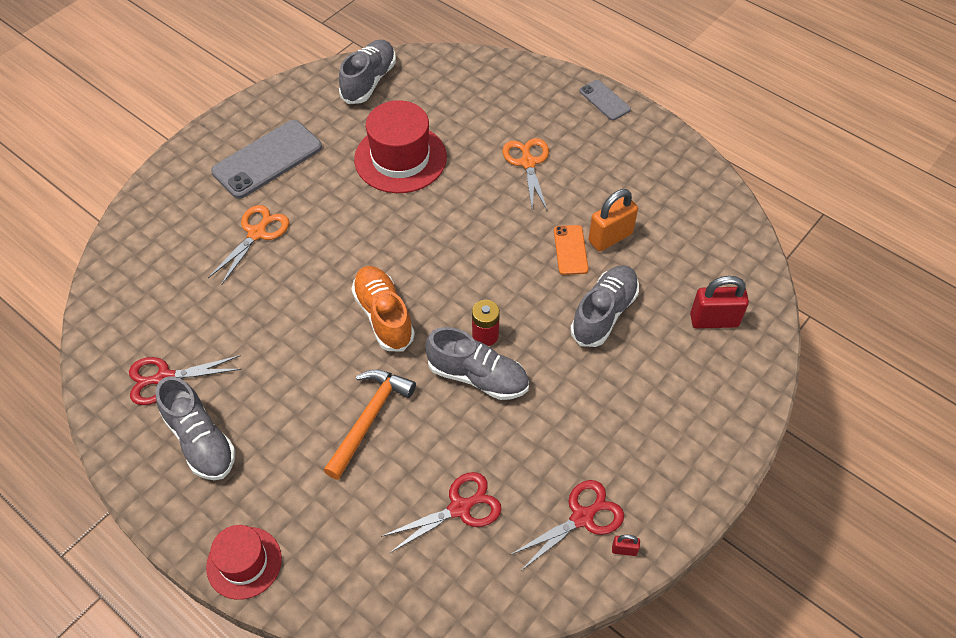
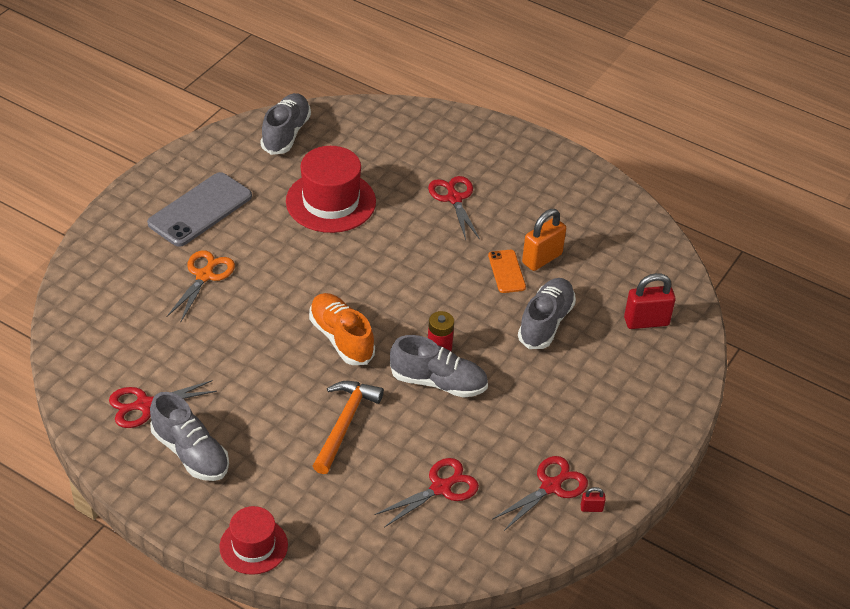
camera: 10 degrees left, 10 degrees down
(528, 163) = (454, 198): orange scissors -> red scissors
(604, 100) = (518, 139): grey phone -> none

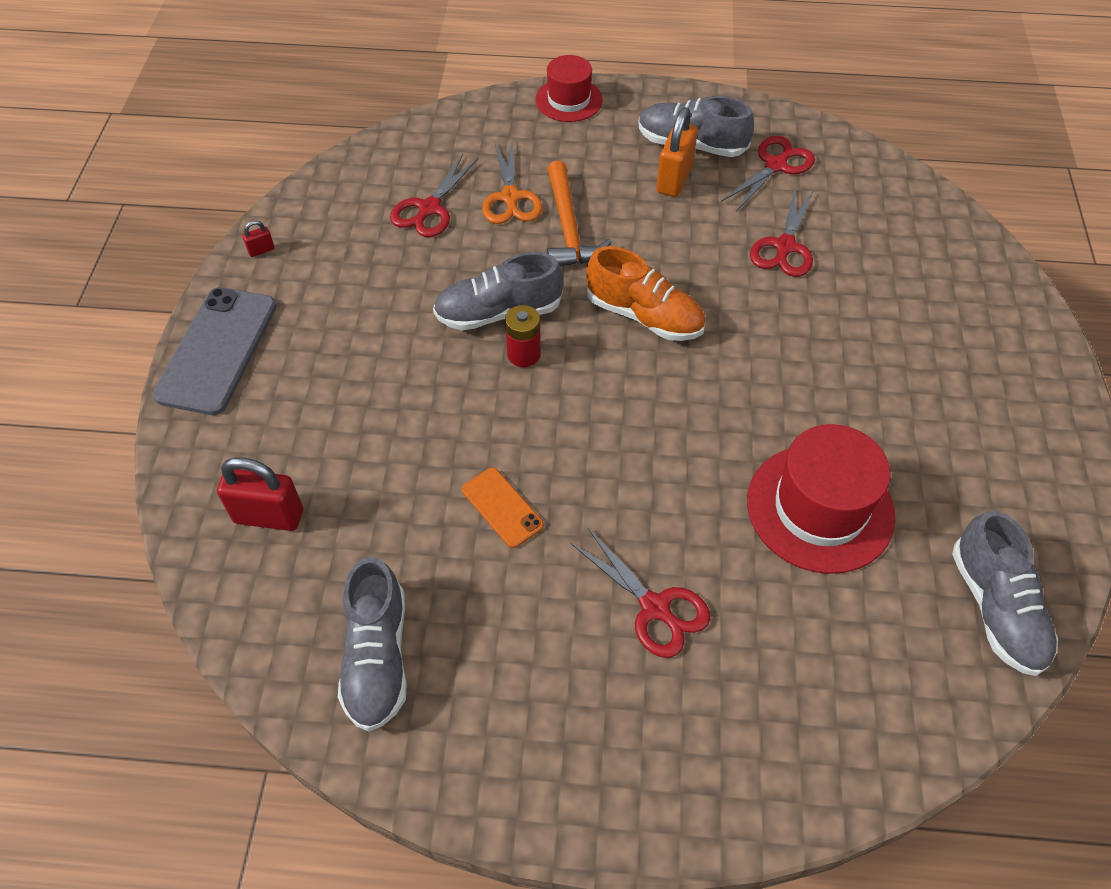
camera: 155 degrees right, 10 degrees up
(200, 210) = (963, 408): grey phone -> grey phone (217, 350)
(204, 276) = (863, 321): orange scissors -> orange scissors (510, 197)
(542, 258) = (463, 556): orange padlock -> orange padlock (674, 179)
(545, 323) = (409, 450): grey shoe -> grey shoe (377, 657)
(551, 486) = (314, 254): red scissors -> red scissors (784, 246)
(646, 322) = (269, 516): red padlock -> red padlock turned 45 degrees clockwise

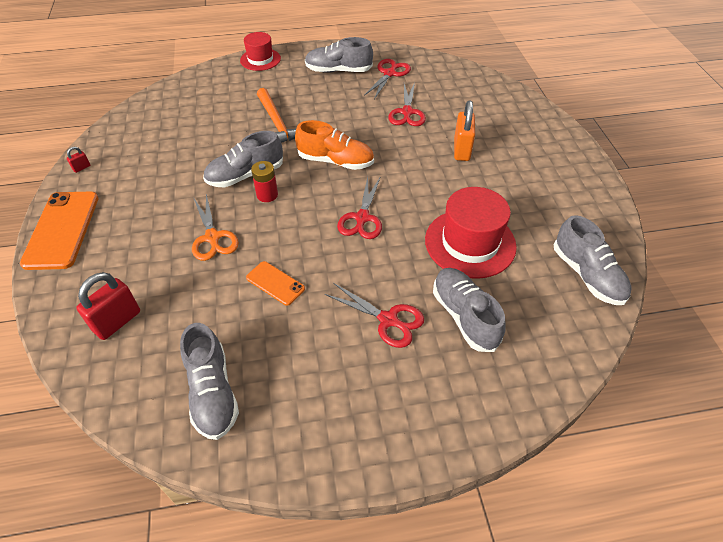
camera: 15 degrees left, 5 degrees down
(217, 350) = (62, 230): grey phone -> orange phone
(269, 516) = (117, 321): red padlock -> red padlock turned 45 degrees counterclockwise
(429, 208) = (188, 127): red scissors -> red scissors (362, 218)
(510, 197) = (237, 113): orange scissors -> orange scissors (212, 237)
(674, 179) = (333, 89): orange padlock -> orange padlock (461, 150)
(774, 630) = (464, 316): none -> grey shoe

